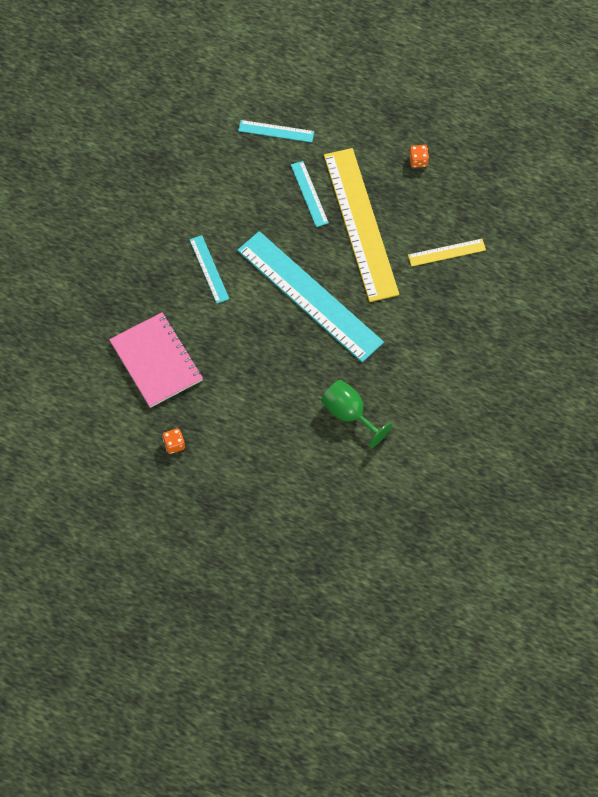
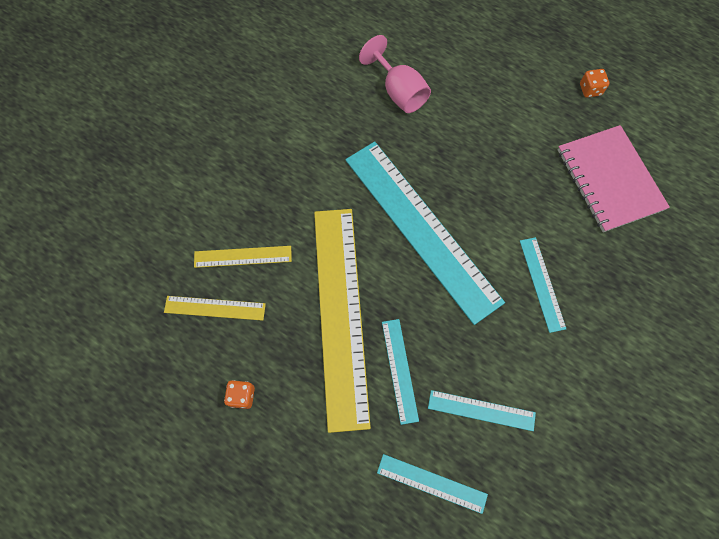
camera: 170 degrees left, 5 degrees up
(247, 178) = (481, 410): none -> turquoise ruler
(349, 414) = (399, 92): green goblet -> pink goblet
(456, 213) = (215, 308): none -> yellow ruler

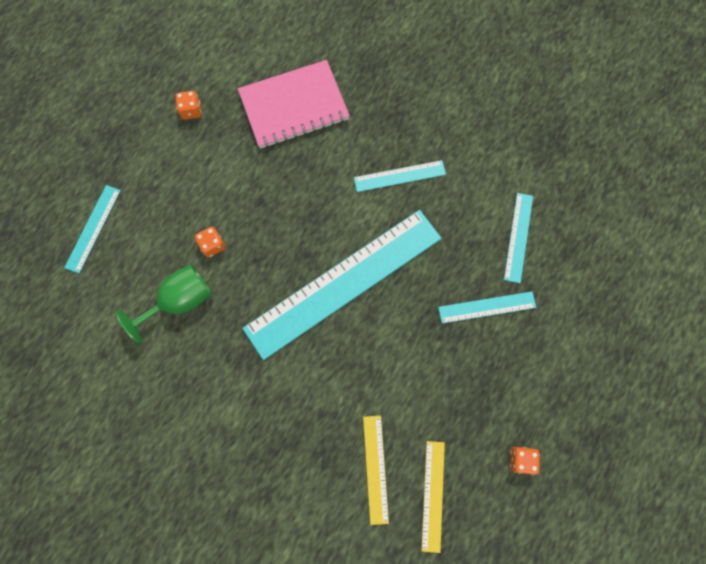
camera: 90 degrees left, 5 degrees up
(340, 314) = (434, 363): yellow ruler -> none
(399, 92) = (179, 301): pink goblet -> green goblet
(431, 483) = (583, 282): turquoise ruler -> turquoise ruler (93, 228)
(453, 114) = (212, 245): none -> orange dice

